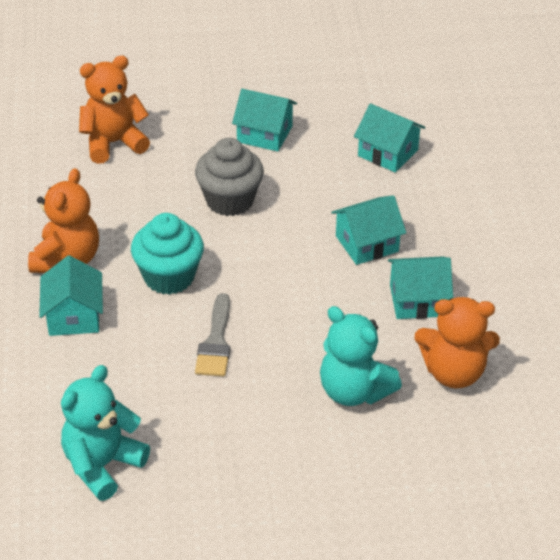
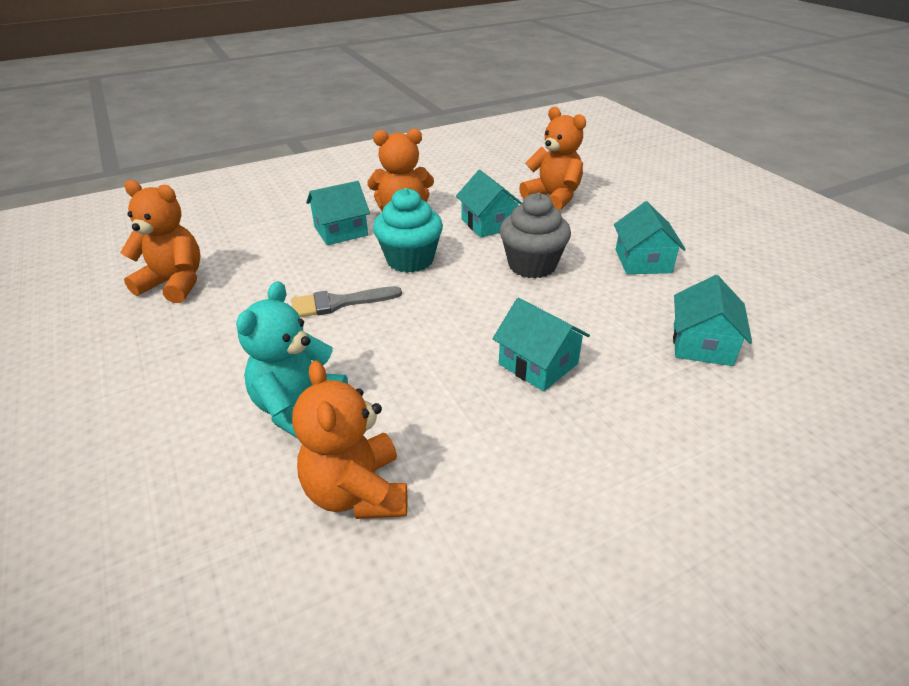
camera: 70 degrees right, 5 degrees down
(102, 465) = (174, 284): turquoise teddy bear -> orange teddy bear
(417, 300) = (470, 427): turquoise house -> turquoise house (488, 224)

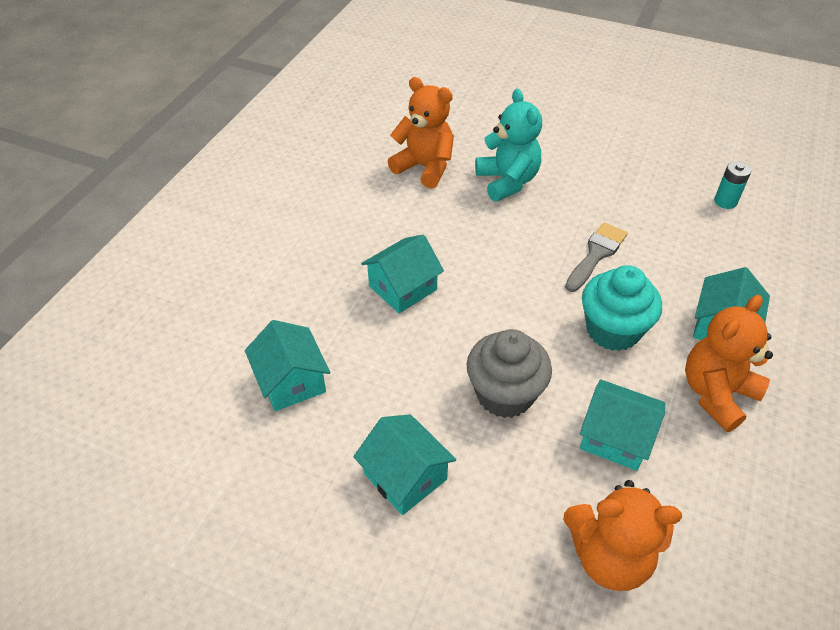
camera: 140 degrees right, 10 degrees up
(174, 284) = (725, 201): orange teddy bear -> turquoise battery
(538, 364) = (402, 288): turquoise house -> turquoise house turned 45 degrees counterclockwise

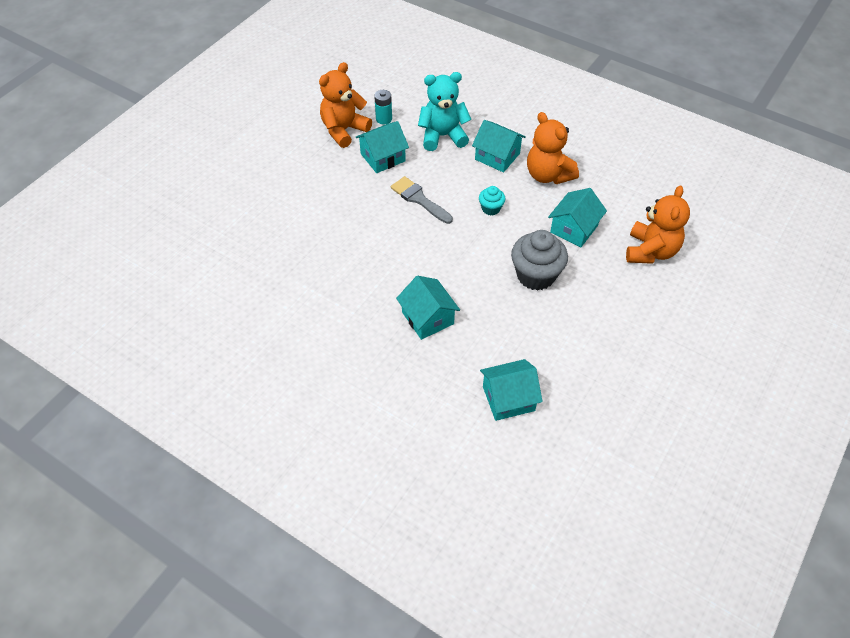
camera: 80 degrees left, 5 degrees up
(405, 476) = (594, 338): turquoise house -> turquoise house (383, 157)
(424, 167) = (286, 283): orange teddy bear -> orange teddy bear (344, 130)
(507, 181) = (323, 232): turquoise teddy bear -> turquoise teddy bear (443, 136)
(612, 330) = (491, 208): turquoise cupcake -> turquoise cupcake, size x0.51

